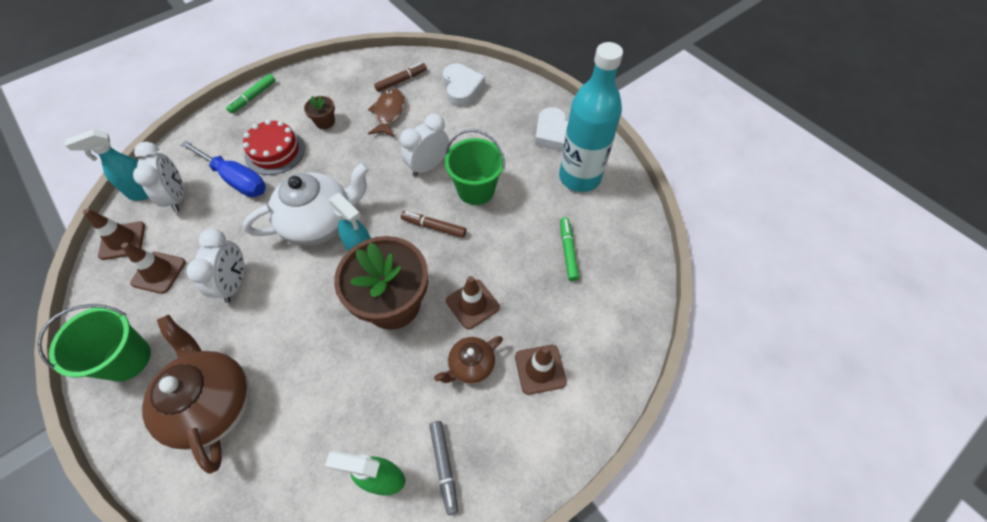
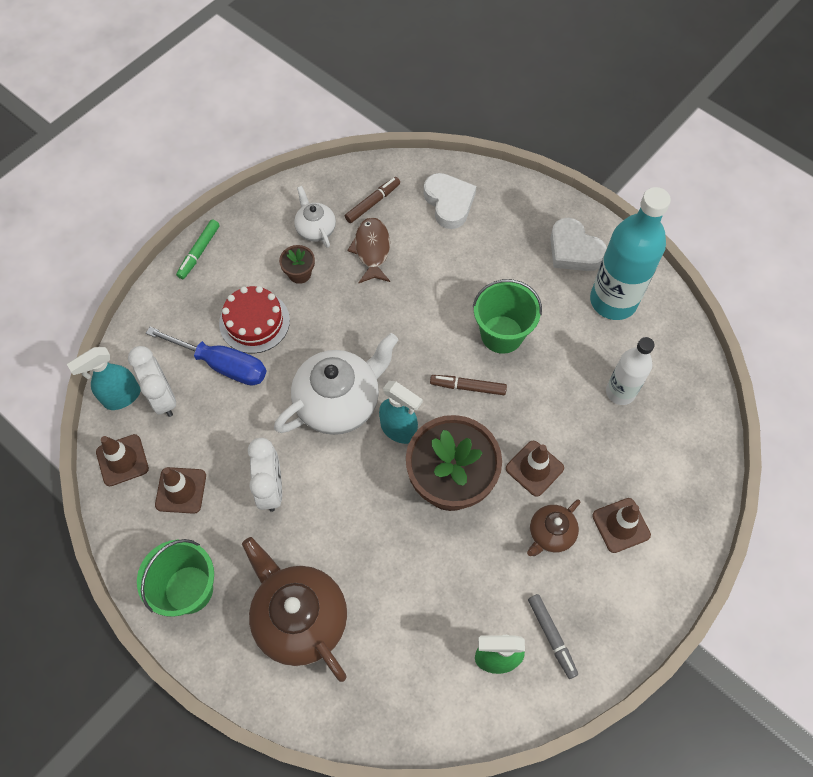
camera: 10 degrees left, 5 degrees up
(350, 93) = (315, 229): none -> white teapot
(428, 166) = (439, 313): white clock -> none
(568, 251) = (620, 392): green marker -> white bottle

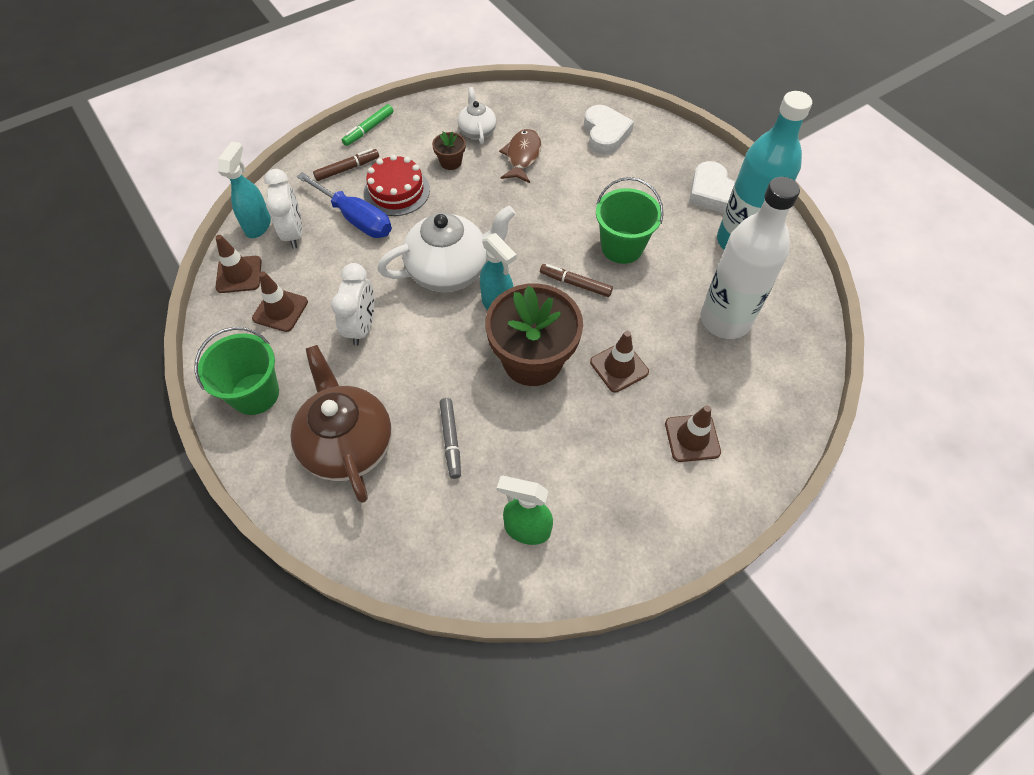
camera: 15 degrees right, 5 degrees down
(121, 397) = (258, 225): turquoise spray bottle -> turquoise spray bottle turned 120 degrees clockwise
(373, 203) = (535, 121): brown marker -> brown marker (347, 169)
(550, 534) = (617, 429): brown teapot -> none
(551, 637) = (590, 523): grey marker -> grey marker (450, 440)
(620, 392) = (725, 320): white bottle -> white bottle, size x1.68

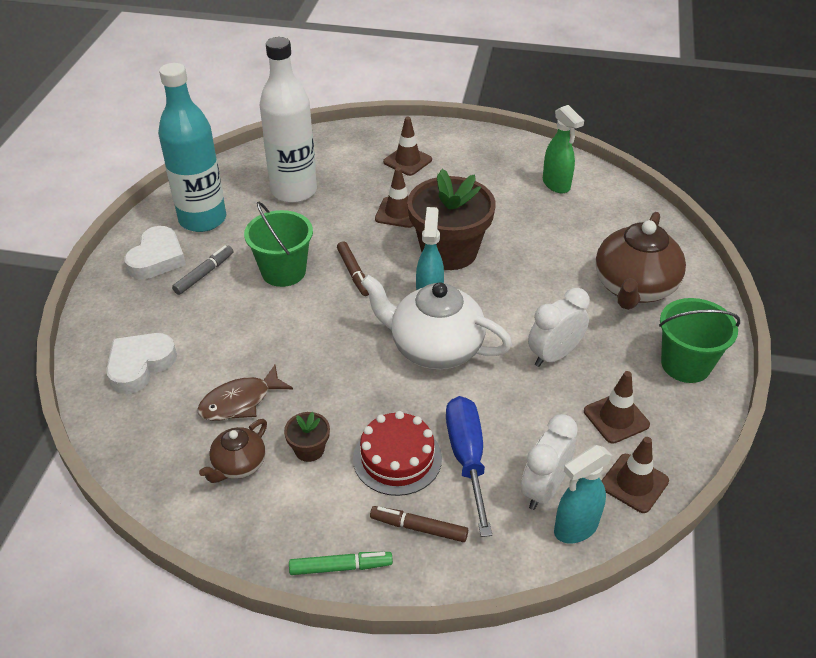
camera: 135 degrees left, 15 degrees down
(450, 440) = (558, 247): grey marker -> grey marker (204, 274)
(477, 131) = (238, 465): white teapot -> brown teapot

